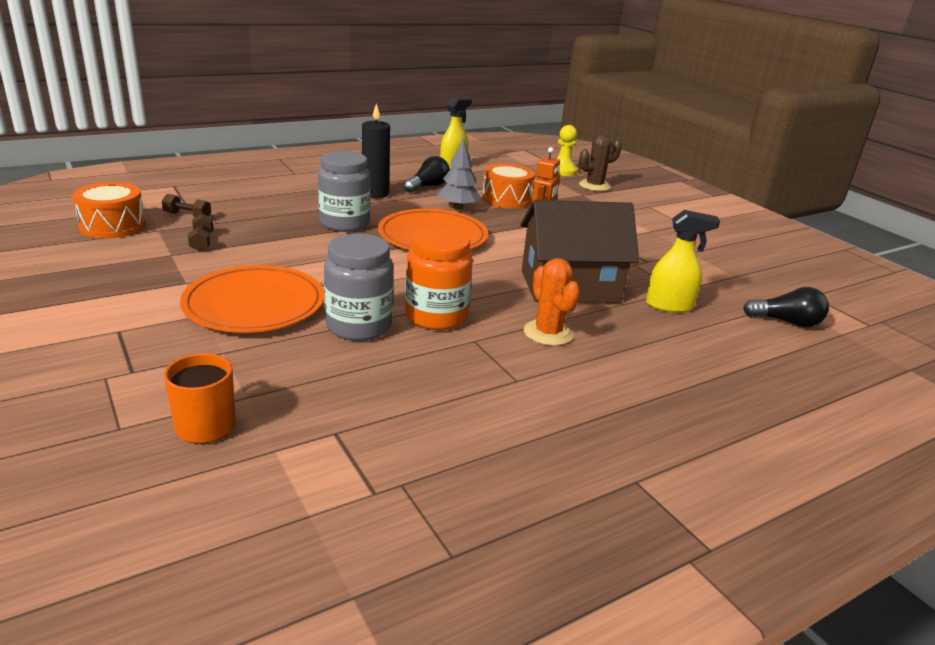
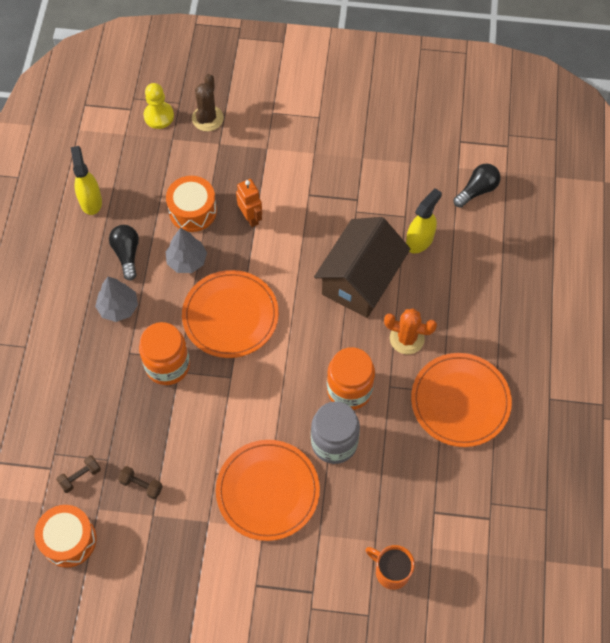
camera: 50 degrees left, 35 degrees up
(344, 223) = (167, 365): grey jar -> orange jar
(375, 194) = (118, 307): black candle -> grey tree
(523, 398) = (460, 401): none -> orange plate

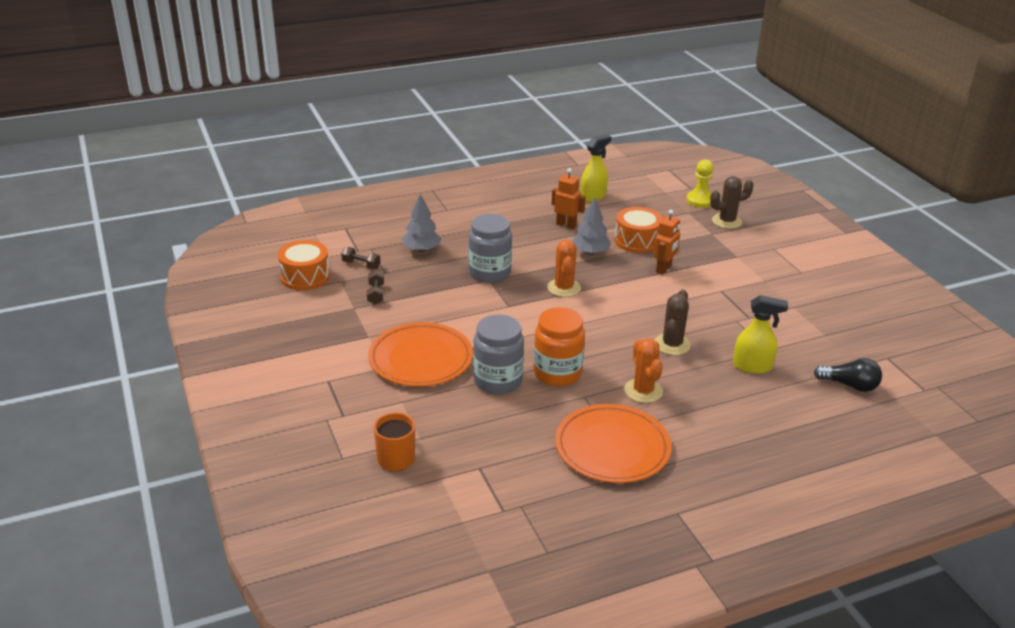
camera: 60 degrees right, 30 degrees down
(118, 307) = (517, 236): grey tree -> grey tree (422, 249)
(127, 254) = (566, 225): black light bulb -> orange robot
(167, 365) = (489, 273): orange jar -> grey jar
(230, 316) = (564, 288): orange plate -> orange cactus
(360, 280) = (672, 345): brown house -> brown cactus

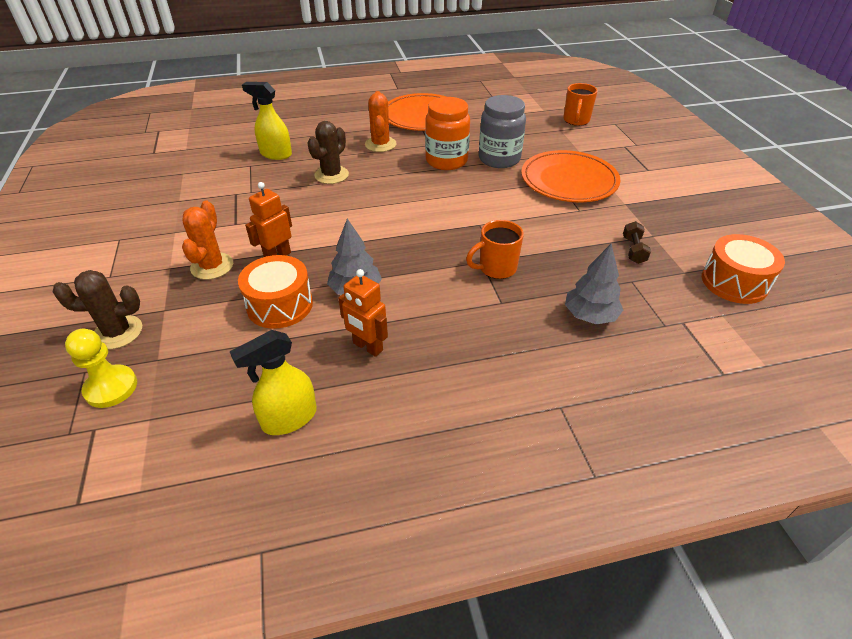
camera: 170 degrees left, 10 degrees up
(361, 265) = (668, 295): brown dumbbell -> none
(489, 273) = (496, 268): grey jar -> orange mug
(564, 288) = (411, 240): orange cactus -> orange cactus (212, 266)
(849, 385) = (212, 137): black light bulb -> none

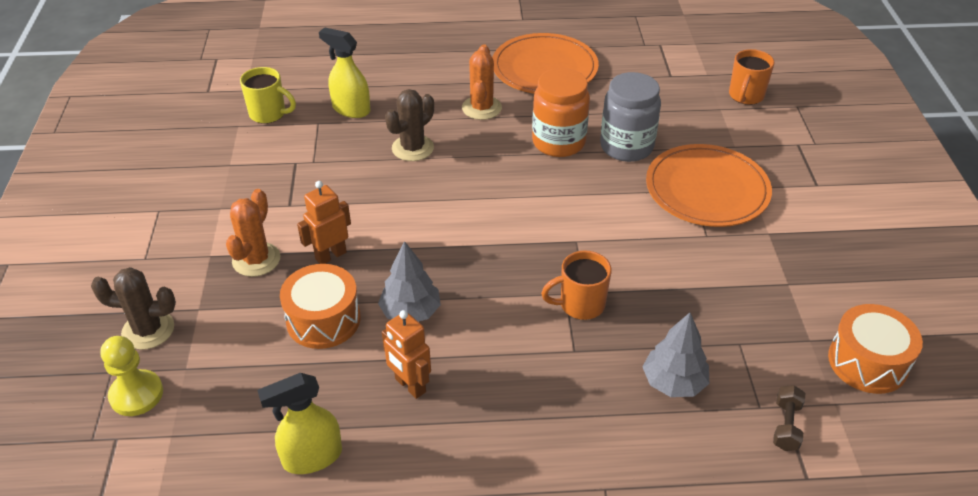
camera: 10 degrees right, 0 degrees up
(208, 163) = (269, 114): none -> yellow mug
(633, 250) = (756, 301): brown dumbbell -> brown dumbbell (786, 426)

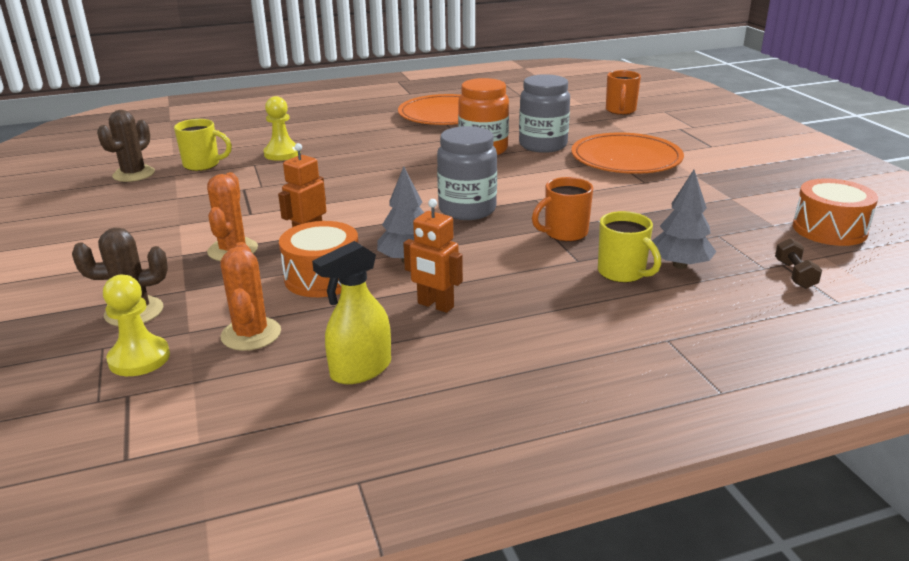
camera: 15 degrees left, 15 degrees down
(351, 109) = (282, 153): yellow spray bottle -> yellow pawn
(412, 148) = (353, 168): brown cactus -> brown cactus (134, 174)
(481, 108) = (403, 140): orange cactus -> orange cactus (251, 334)
(499, 244) = (467, 210): none -> grey jar
(609, 381) = (622, 273): none -> yellow mug

